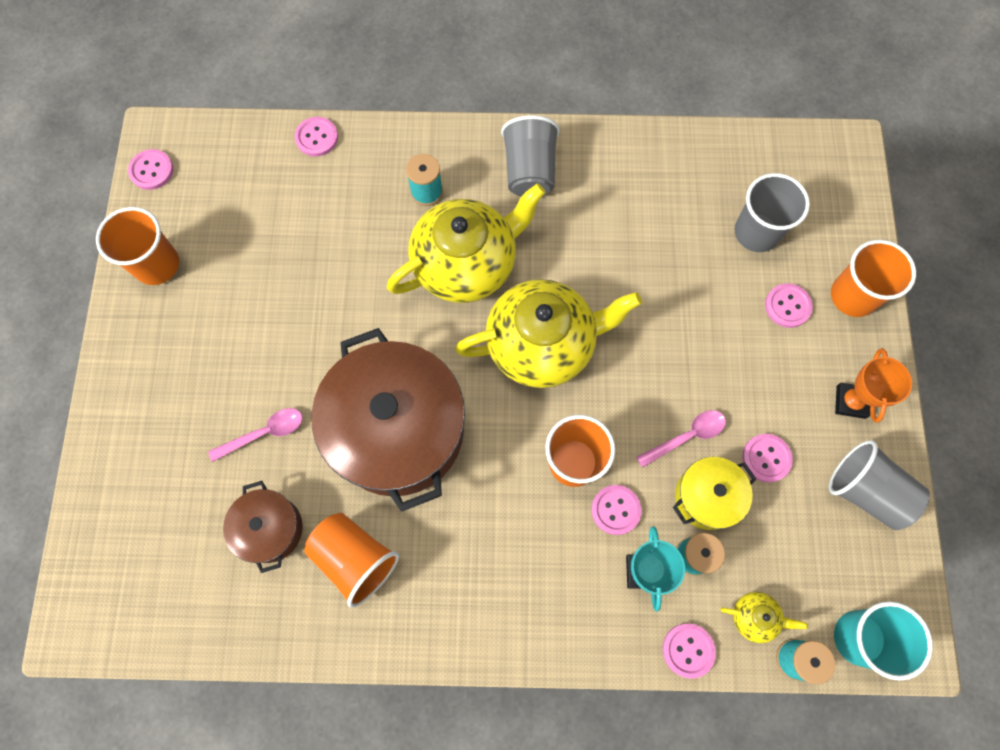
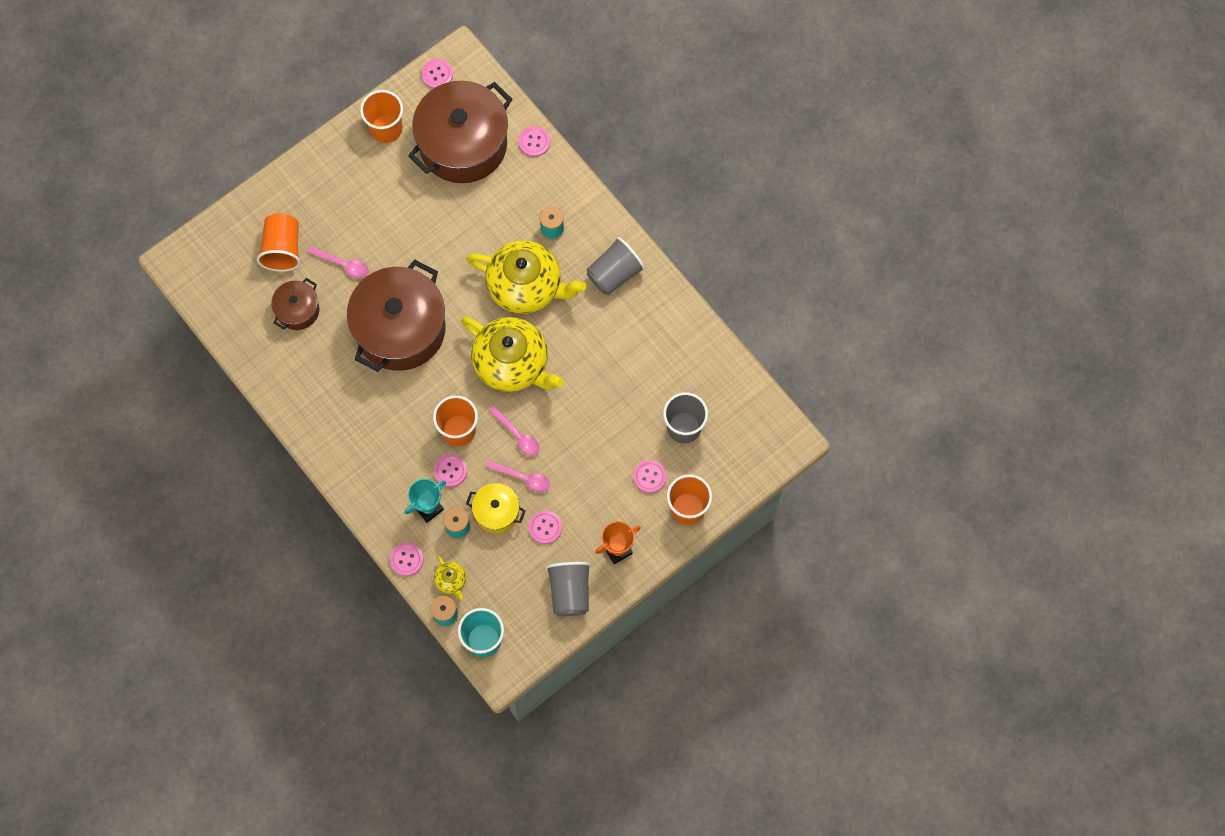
camera: 50 degrees right, 0 degrees up
(251, 204) = (463, 144): none -> brown pot
(355, 559) = (317, 363): orange cup -> orange cup (282, 249)
(631, 403) = (517, 435): none -> pink spoon

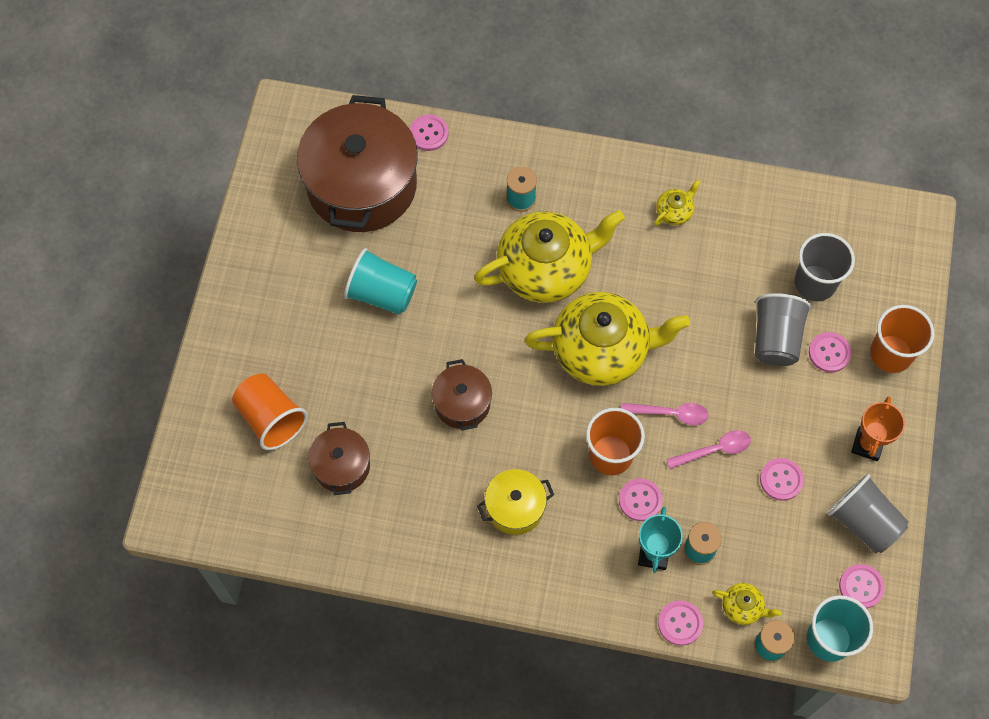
camera: 40 degrees left, 5 degrees down
(343, 264) = (347, 386): pink spoon -> none
(386, 128) = (272, 226): orange cup -> none
(400, 329) = (462, 403): brown pot -> brown pot, size x0.48
(414, 223) = (382, 293): none -> turquoise cup
(437, 74) = (276, 141): pink button -> pink button (861, 587)
(496, 512) = (721, 503): yellow pot -> yellow pot (515, 507)
(614, 274) = (617, 195): grey cup -> grey cup (775, 339)
(640, 313) = (674, 212): none -> yellow teapot

